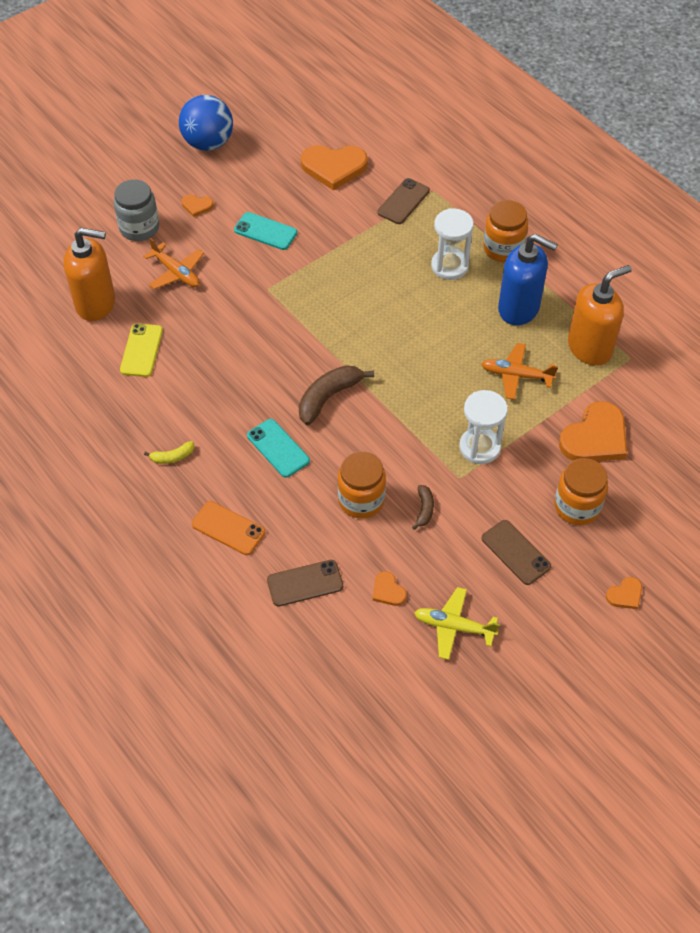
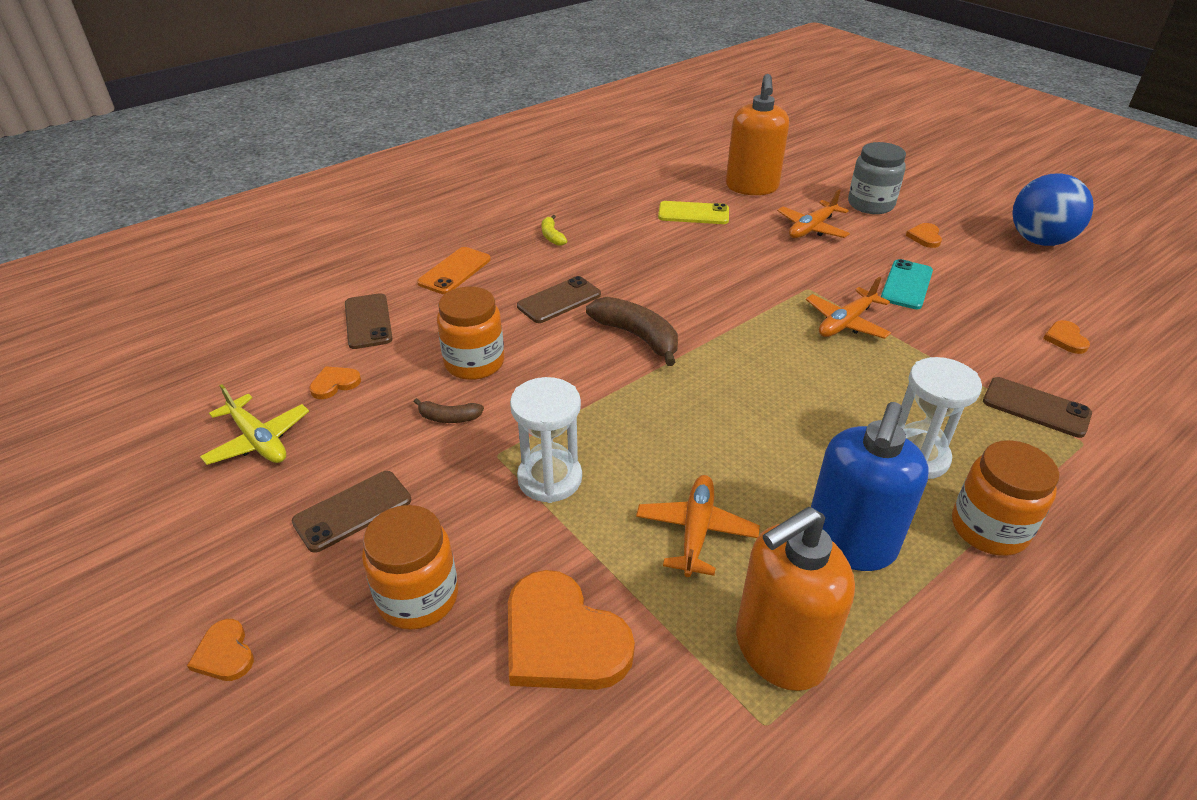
camera: 90 degrees right, 15 degrees down
(278, 448) = (559, 300): turquoise phone -> brown phone
(313, 274) = (846, 323): none -> orange plane
(334, 167) = (1065, 339): orange heart -> orange heart, size x0.47
(453, 627) = (258, 440): yellow plane -> yellow plane turned 120 degrees clockwise
(590, 348) = (779, 650): orange soap dispenser -> orange soap dispenser turned 90 degrees clockwise

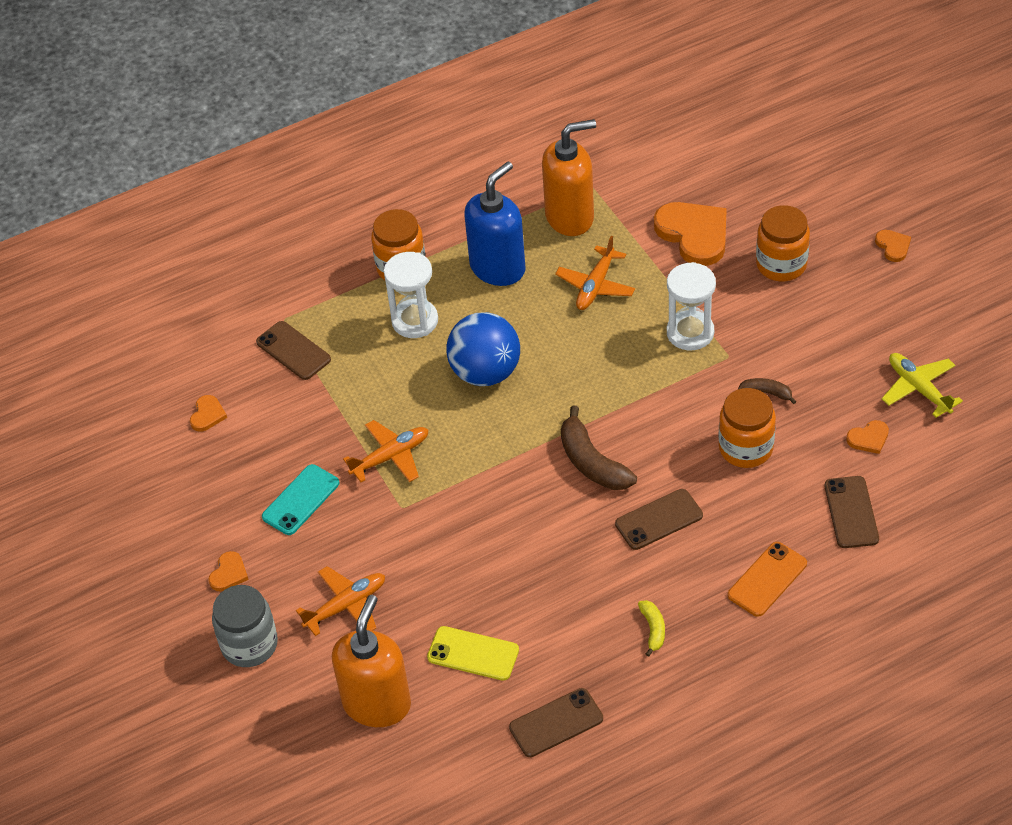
camera: 165 degrees left, 10 degrees up
(353, 511) = (832, 323): brown phone -> brown phone (556, 723)
(1039, 240) = (110, 551): blue ball -> blue ball (485, 372)

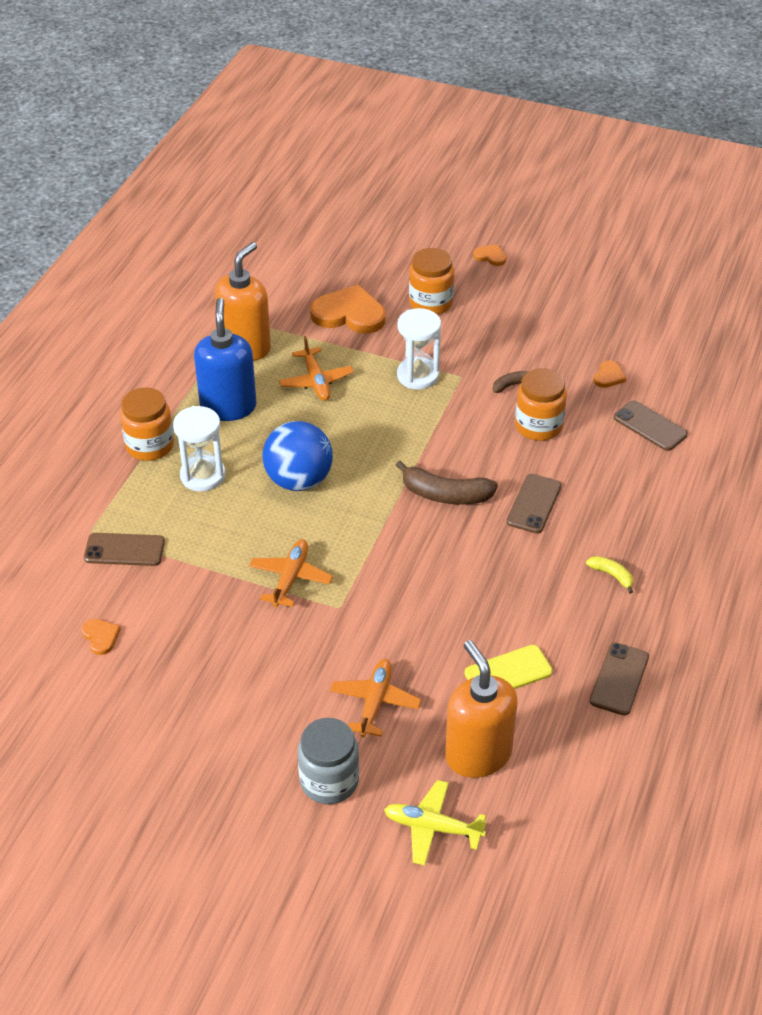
camera: 45 degrees left, 5 degrees down
(229, 573) = (252, 741): orange heart -> none
(301, 500) = (252, 651): turquoise phone -> none
(767, 579) = (647, 498): orange phone -> none
(918, 388) = (604, 330): yellow plane -> yellow plane (432, 827)

